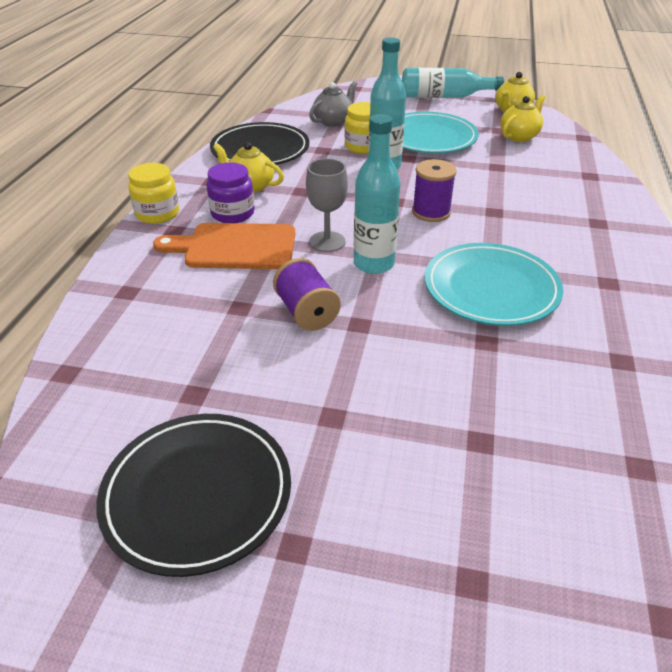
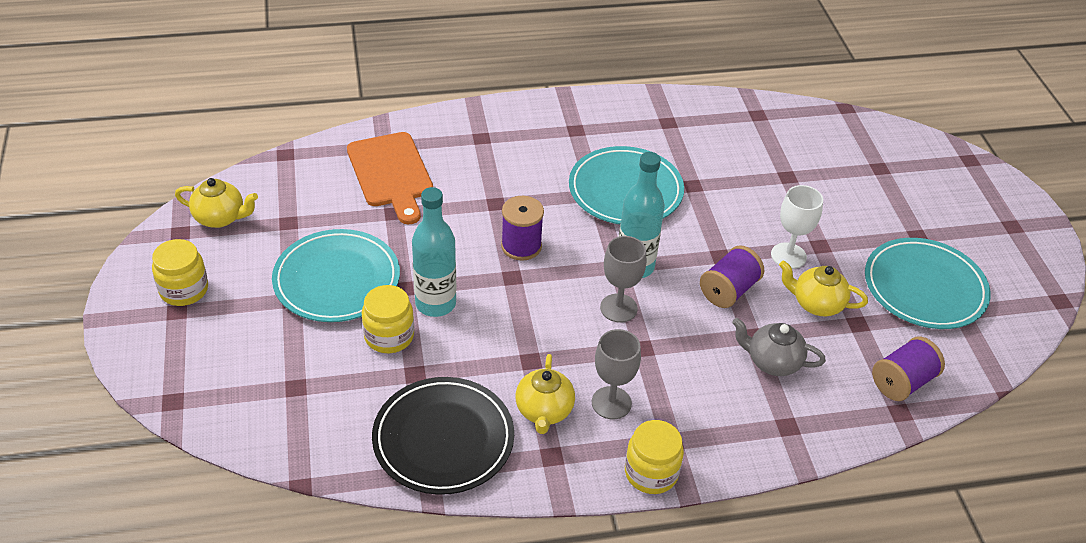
camera: 115 degrees left, 5 degrees up
(93, 393) = (902, 382): none -> purple spool
(197, 494) = (924, 288): black plate -> turquoise plate
(232, 213) = (611, 403): purple jar -> grey goblet
(235, 247) = (670, 375): orange cutting board -> orange cutting board (391, 174)
(330, 378) = (788, 256): none -> white goblet
(333, 121) = (318, 389): grey teapot -> grey teapot (772, 362)
(444, 96) = (184, 290): turquoise bottle -> yellow jar
(519, 136) = (302, 204): yellow teapot -> yellow teapot (816, 304)

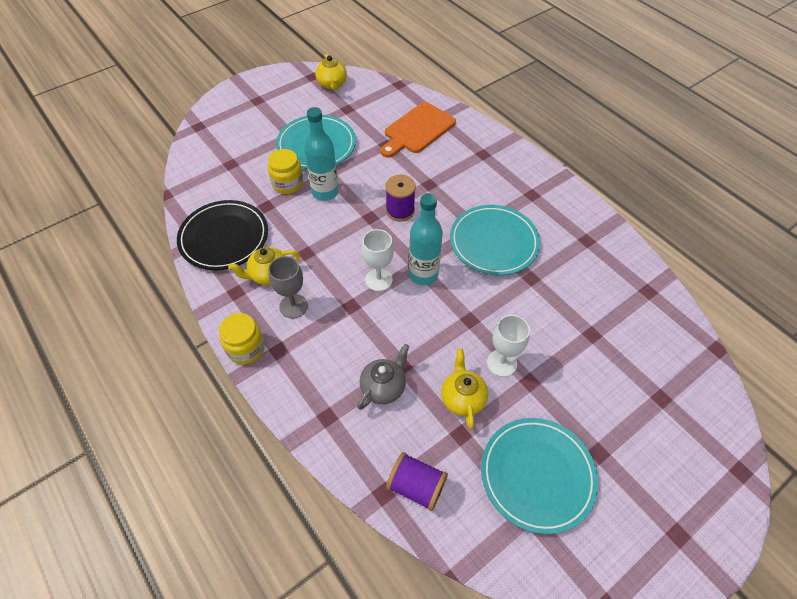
camera: 65 degrees right, 10 degrees up
(184, 290) = (273, 96): yellow jar -> none
(618, 308) = (378, 280): grey goblet -> white goblet
(728, 290) = (437, 336): purple spool -> none
(772, 362) = (383, 387): grey teapot -> grey teapot turned 45 degrees clockwise

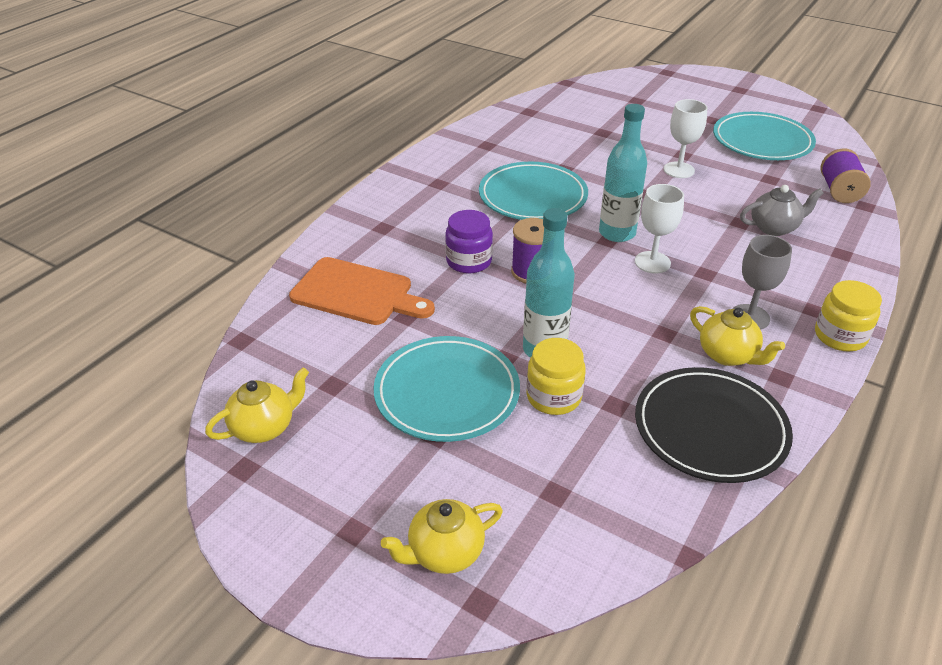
camera: 110 degrees left, 15 degrees down
(383, 387) = (774, 228): grey teapot -> grey teapot turned 150 degrees clockwise
(426, 184) = (469, 261): none -> purple jar
(462, 398) = (736, 184): yellow teapot -> yellow teapot (444, 552)

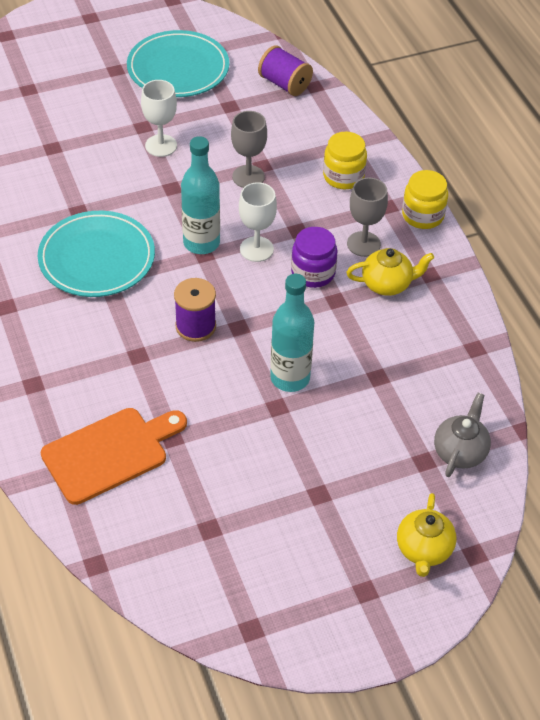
camera: 55 degrees left, 10 degrees up
(264, 427) = (218, 596): yellow teapot -> none
(447, 393) = (282, 463): turquoise plate -> none
(469, 261) = (142, 356): purple jar -> purple jar (313, 273)
(553, 397) = (341, 405): yellow jar -> yellow jar (343, 176)
(710, 428) = (440, 344): black plate -> none
(717, 221) = (248, 177): none -> grey goblet
(774, 228) = (287, 153): grey teapot -> grey teapot (460, 452)

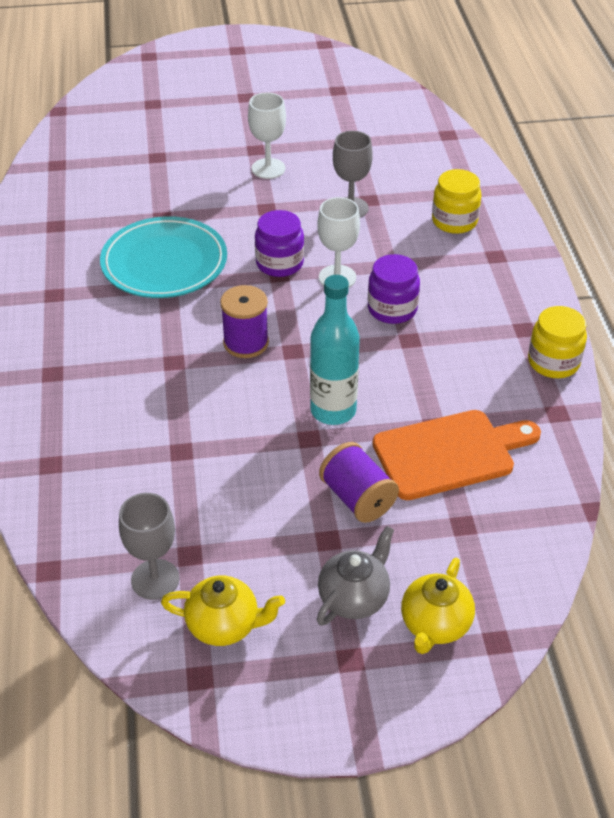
camera: 15 degrees right, 5 degrees down
(110, 453) = (108, 455): orange cutting board -> orange cutting board (450, 453)
(178, 69) = (310, 103): turquoise plate -> none
(201, 243) = (279, 263): turquoise bottle -> purple jar
(284, 84) = (416, 129): purple spool -> purple spool (357, 498)
(363, 244) = (457, 289): grey goblet -> grey goblet (155, 579)
(387, 284) = (473, 332): yellow teapot -> yellow teapot (224, 625)
(422, 215) = (532, 270): yellow jar -> yellow jar (553, 362)
(460, 452) = (509, 522): grey teapot -> grey teapot (354, 597)

